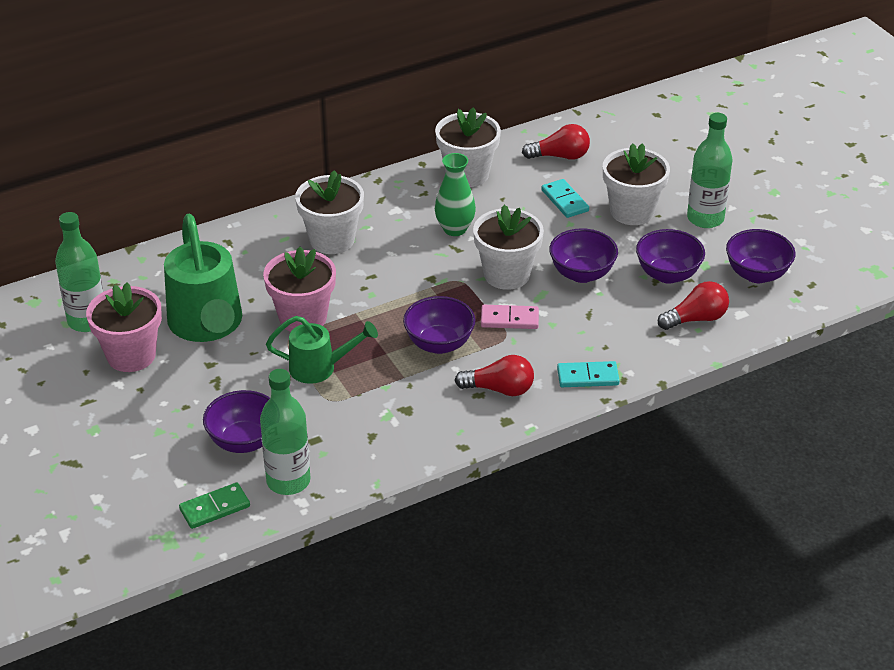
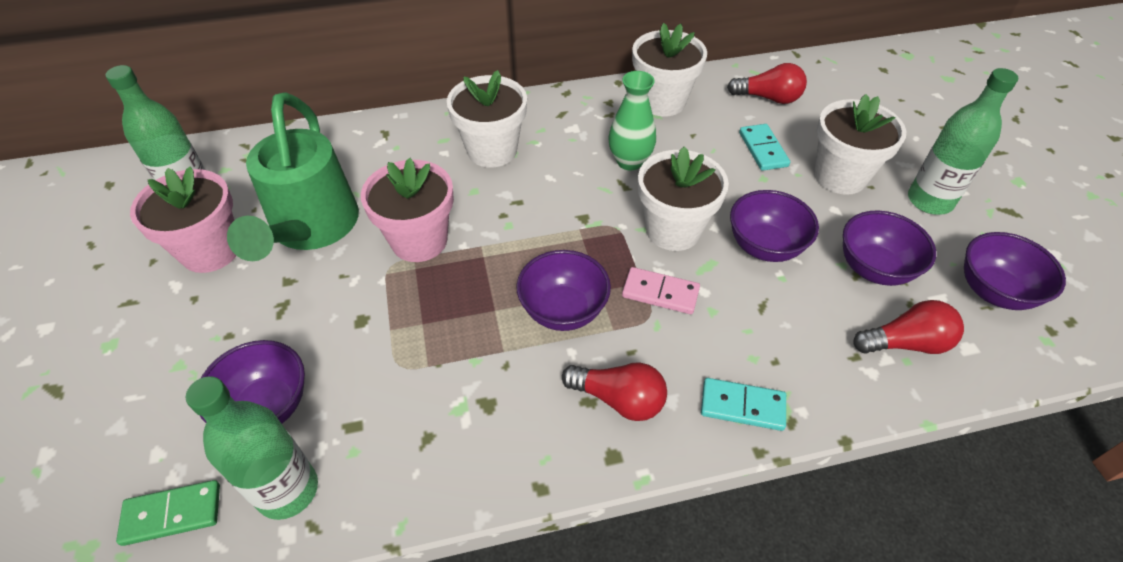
camera: 15 degrees right, 10 degrees up
(320, 368) = (408, 314): green watering can -> none

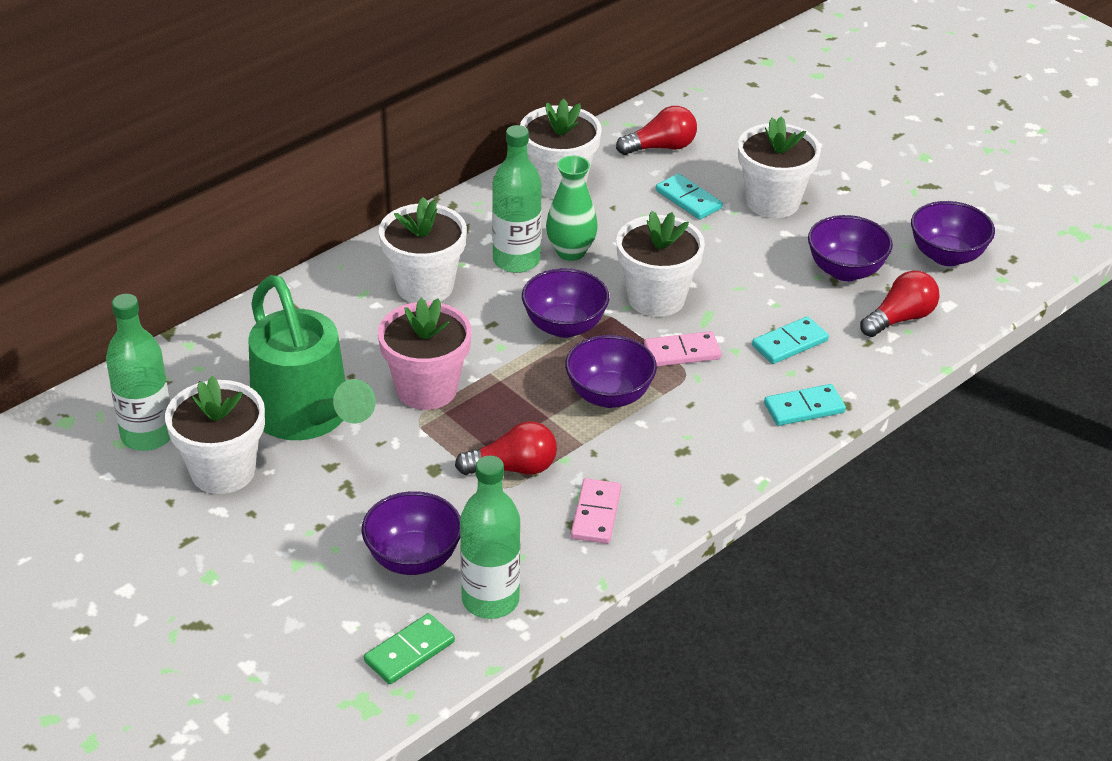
camera: 30 degrees left, 10 degrees down
(211, 251) = (223, 471): pink flower pot -> white flower pot
(457, 437) = (596, 514): none -> pink domino
(618, 399) = (705, 440): red light bulb -> red light bulb (513, 468)
(764, 246) = (745, 284): purple bowl -> purple bowl (564, 326)
(771, 325) = (789, 343): none -> turquoise domino
(929, 201) = (860, 198): green bottle -> green bottle (516, 260)

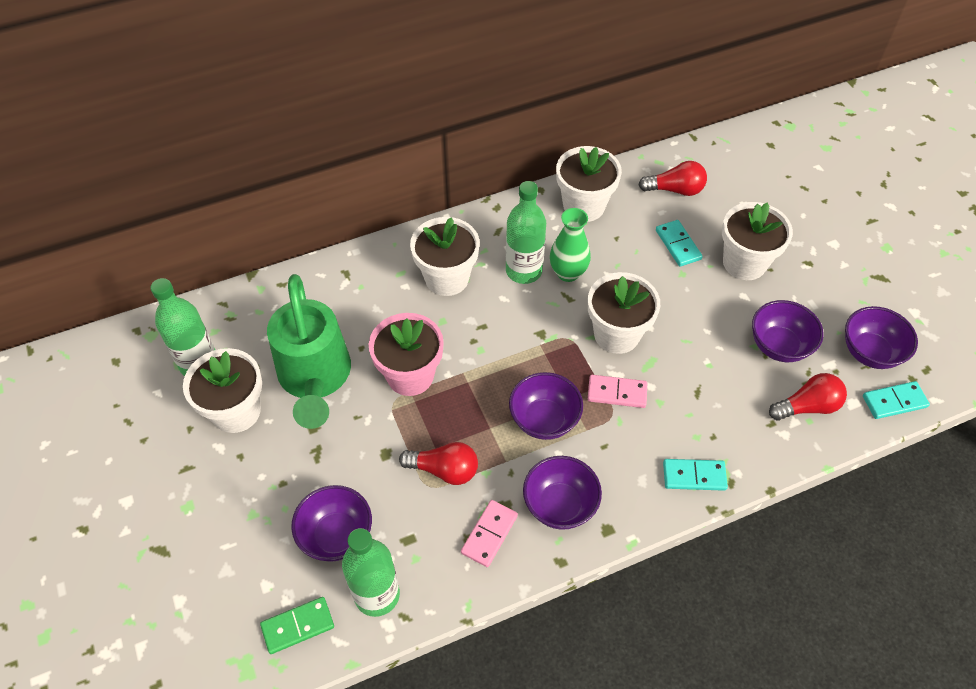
camera: 20 degrees right, 15 degrees up
(564, 326) = (536, 343): purple bowl -> purple bowl (560, 505)
(789, 343) = (706, 407): turquoise domino -> turquoise domino (894, 401)

